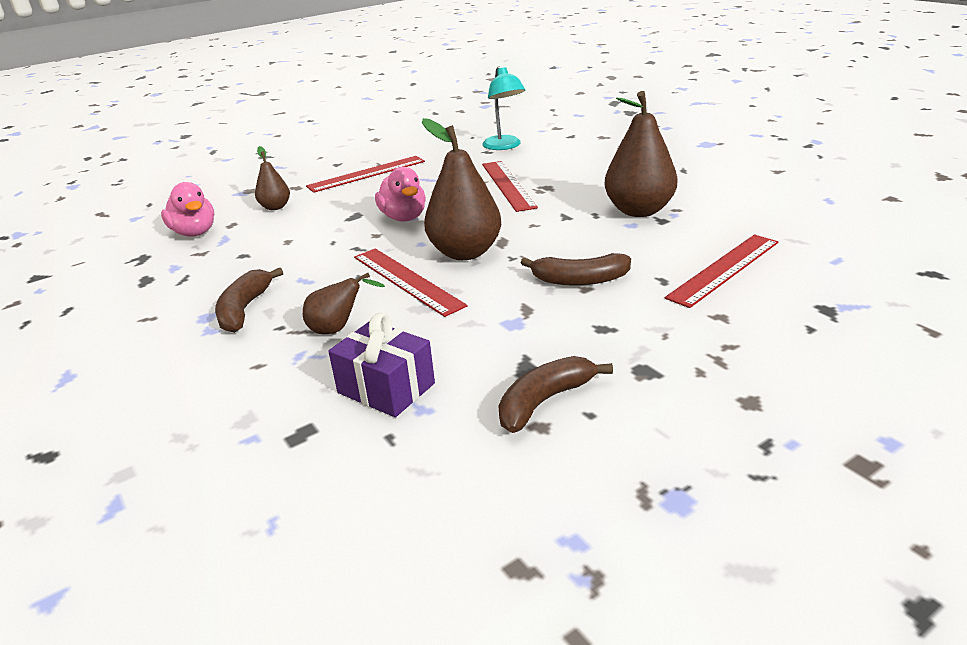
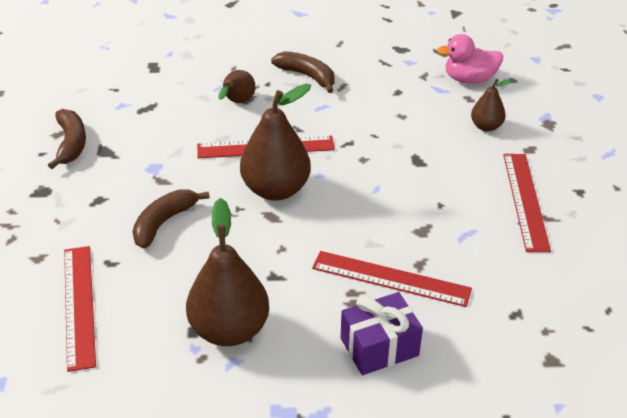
camera: 120 degrees right, 10 degrees up
(386, 388) = (154, 100): purple gift -> purple gift (379, 347)
(404, 217) = (382, 184): pink duck -> none
(504, 146) = (521, 337): turquoise lamp -> none

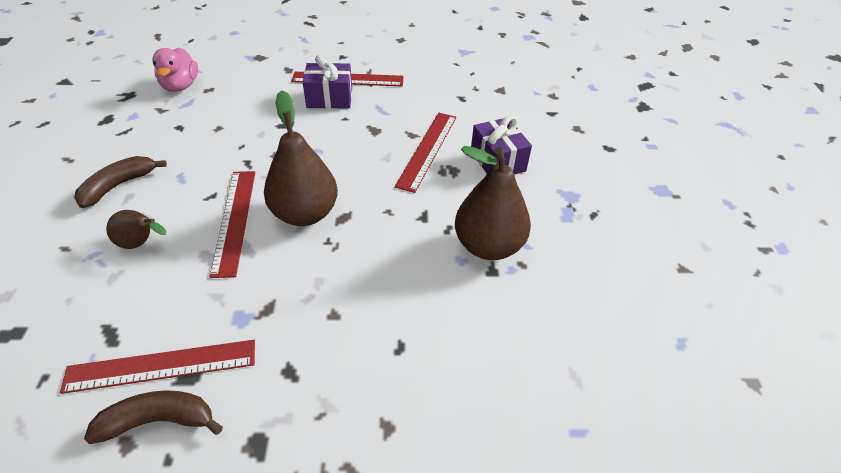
camera: 90 degrees left, 5 degrees up
(79, 305) = (464, 371): red ruler -> red ruler (161, 366)
(164, 223) = (340, 302): brown banana -> none
(478, 188) = (329, 98): none -> purple gift
(486, 126) = (252, 85): brown pear -> none

